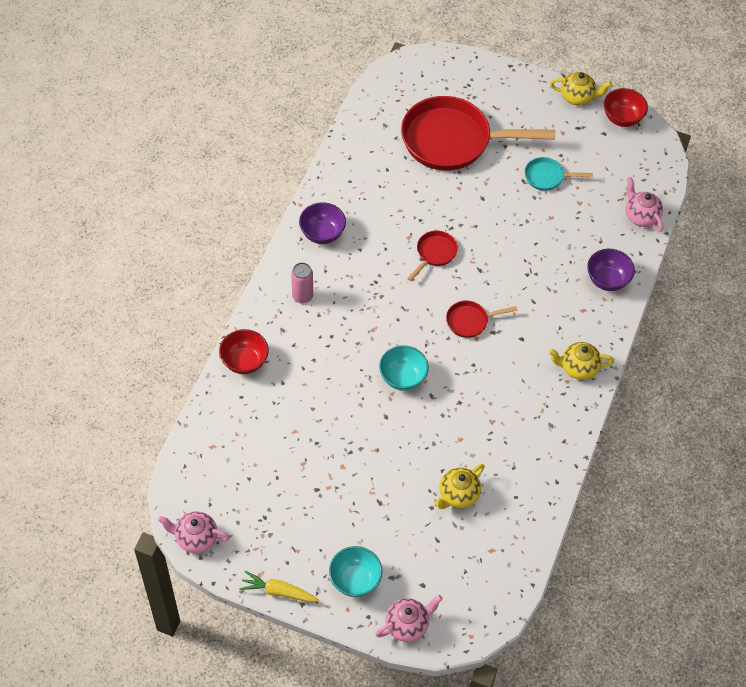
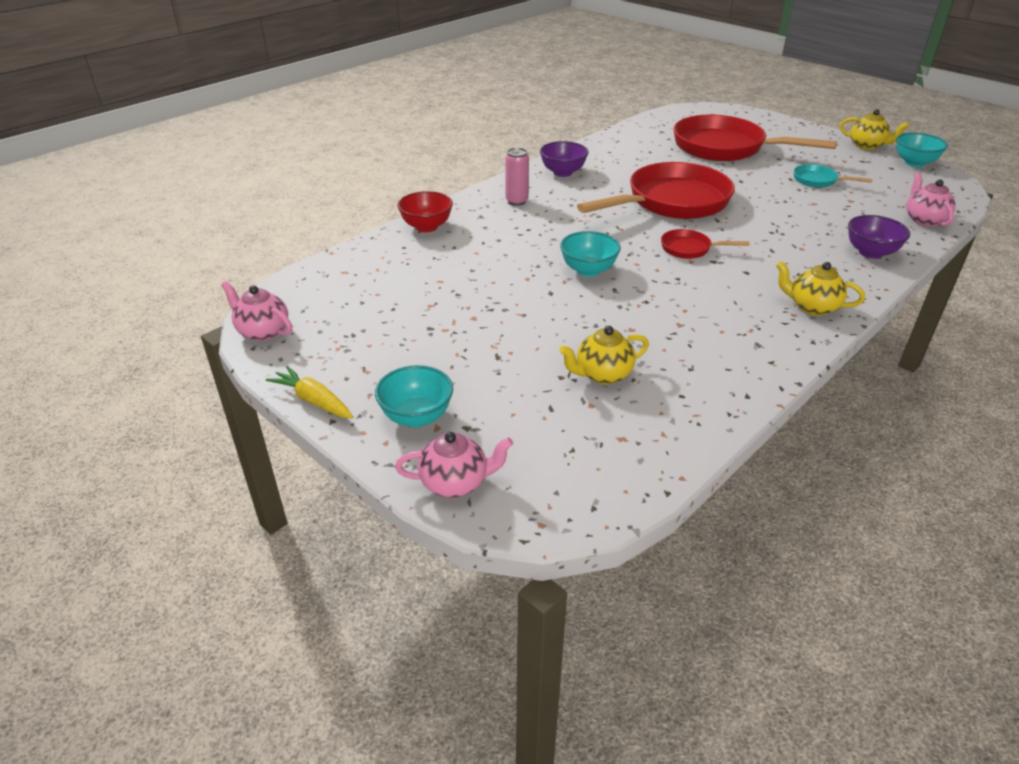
camera: 25 degrees right, 20 degrees down
(434, 253) = (671, 202): red pan -> red pan, size x2.28
(622, 118) = (914, 163): red bowl -> turquoise bowl

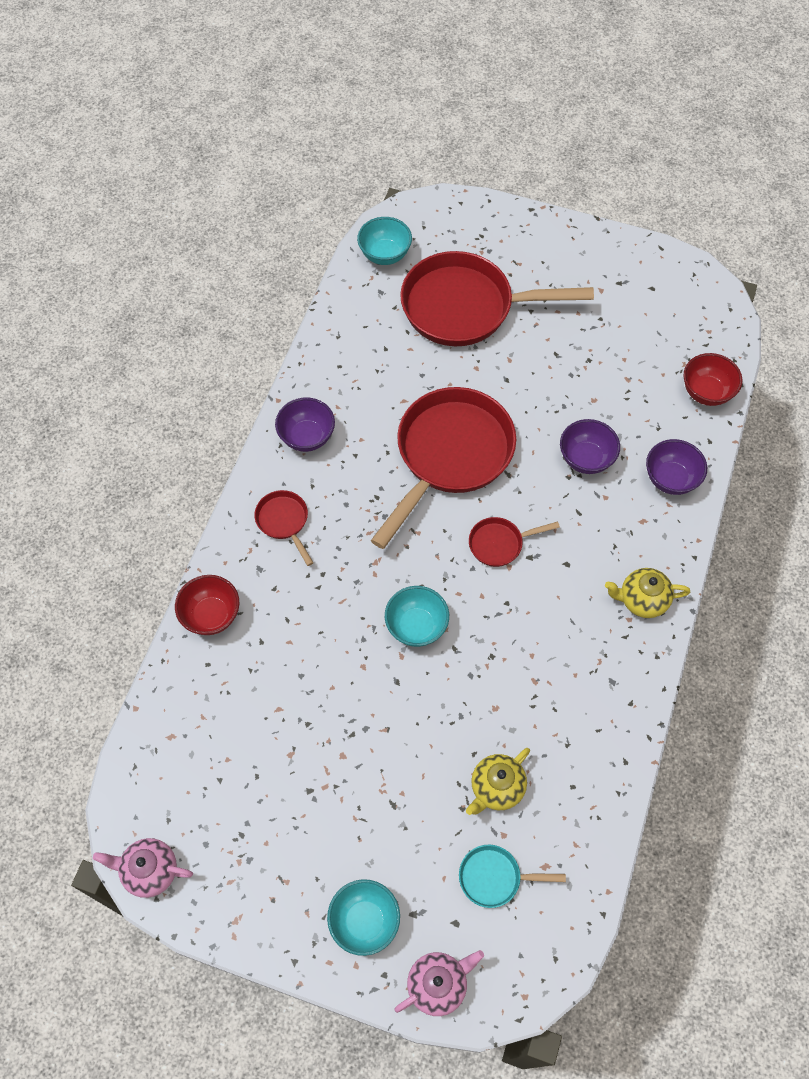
camera: 25 degrees left, 25 degrees up
(314, 401) = (262, 944): yellow carrot -> none
(516, 201) = (284, 522): pink can -> red pan
(792, 227) = (586, 459): none -> purple bowl
(818, 181) = (585, 348): turquoise pan -> turquoise pan (494, 877)
(867, 146) = (616, 244): yellow teapot -> none
(914, 163) = (673, 268): turquoise bowl -> turquoise bowl (385, 255)
(924, 220) = (706, 392): pink teapot -> red bowl

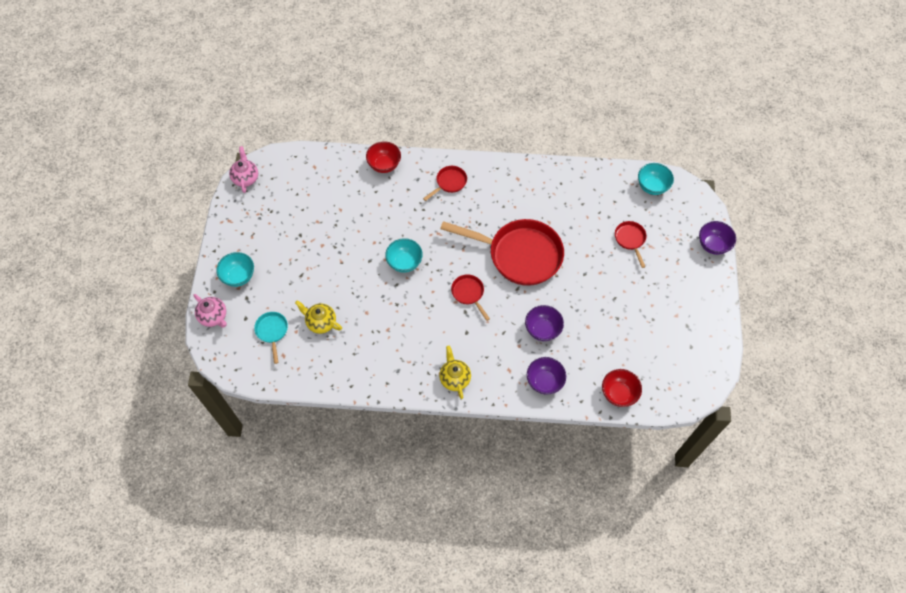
camera: 75 degrees right, 0 degrees up
(307, 437) = (507, 179): purple bowl -> purple bowl (713, 245)
(466, 307) = (630, 240): red pan -> red pan, size x0.44

